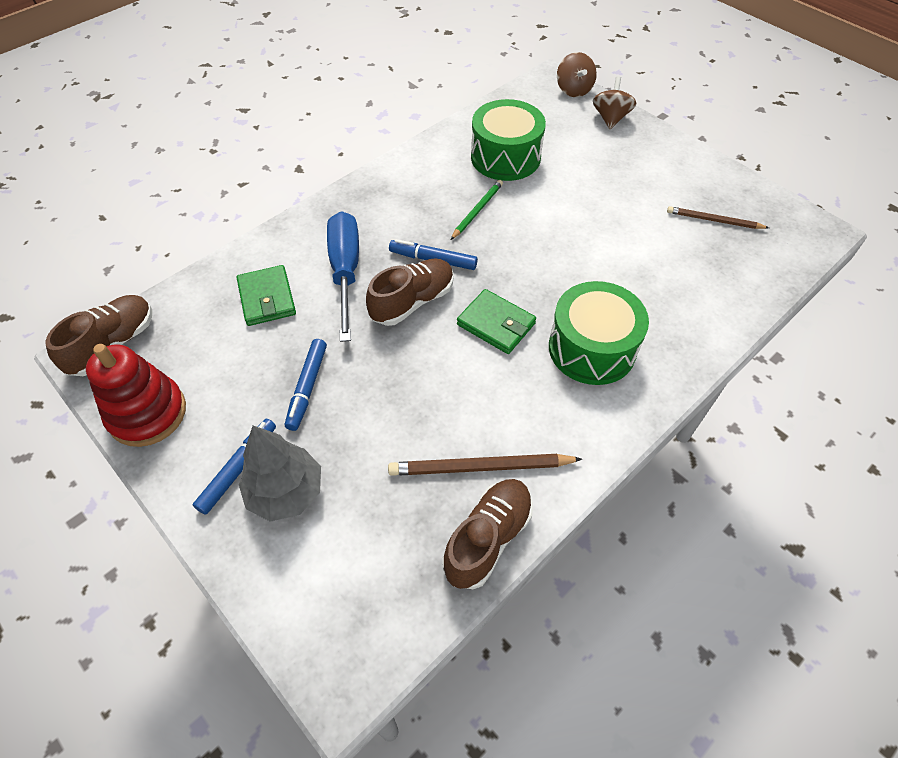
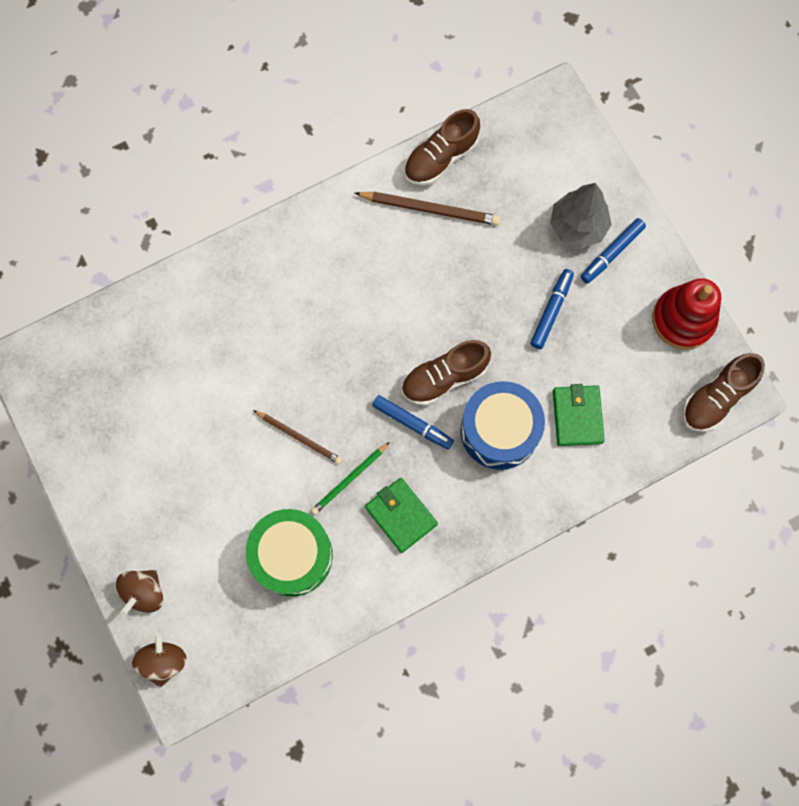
camera: 165 degrees left, 20 degrees up
(345, 271) = (499, 431): blue screwdriver -> blue drum
(496, 324) = (376, 334): green wallet -> green wallet (401, 515)
(592, 348) = (304, 288): green drum -> none
(714, 220) = (118, 402): brown pencil -> brown pencil (299, 437)

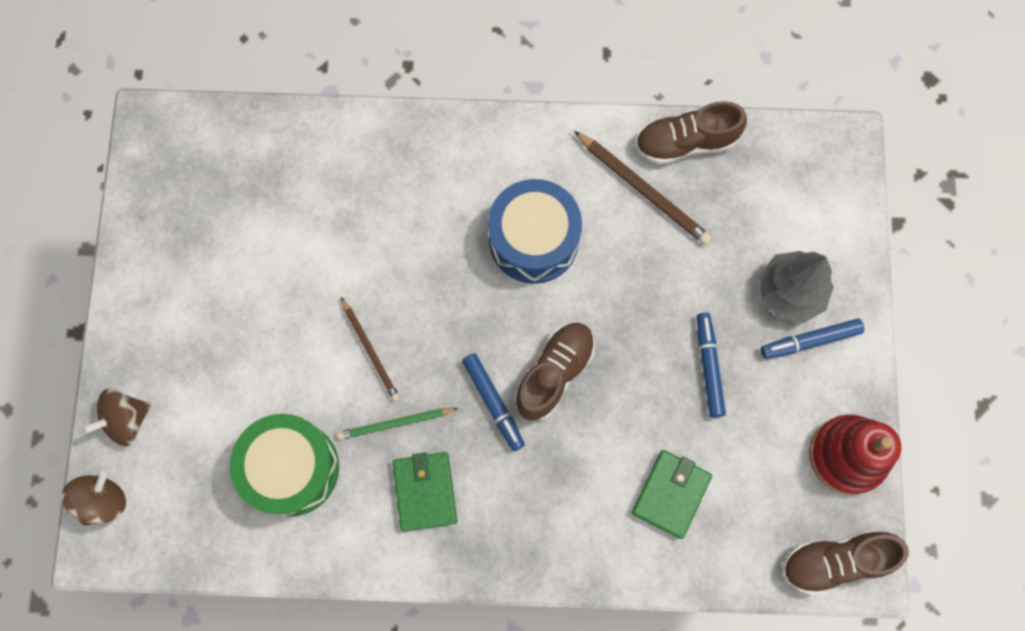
camera: 30 degrees right, 0 degrees up
(444, 378) = (554, 373): brown shoe -> brown shoe turned 120 degrees clockwise
(499, 431) = (579, 462): blue drum -> blue drum (533, 240)
(551, 311) = (709, 366): blue marker -> blue marker turned 60 degrees counterclockwise

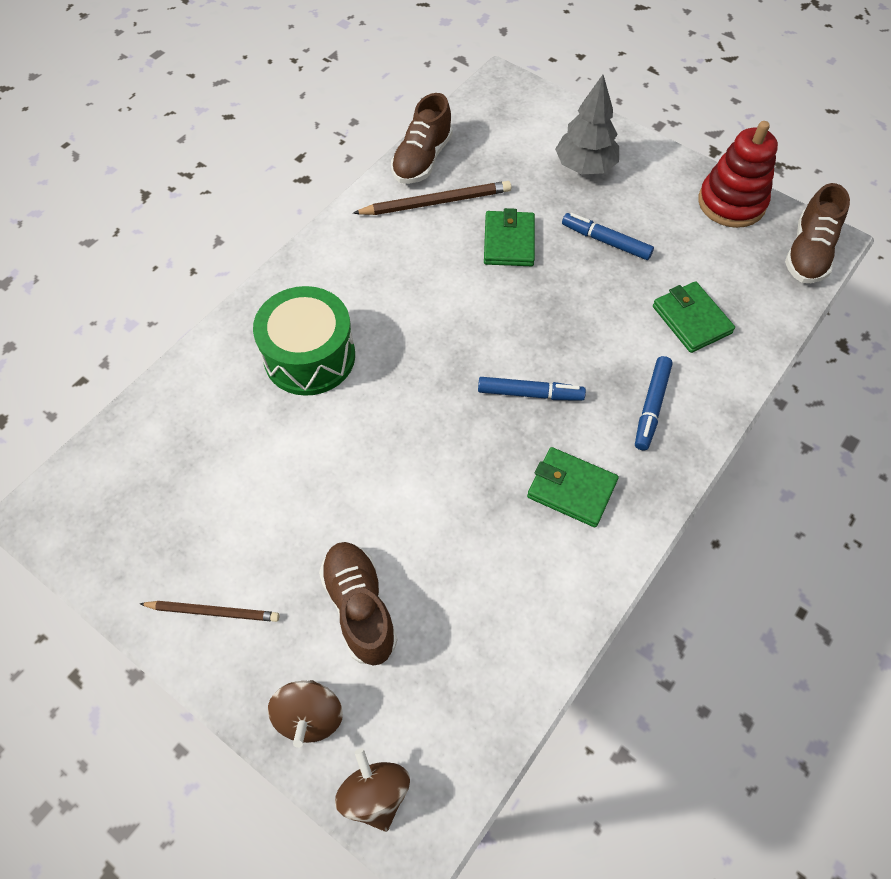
camera: 55 degrees left, 15 degrees down
(291, 468) = (472, 587): green drum -> green drum (309, 356)
(370, 351) = (413, 457): brown pencil -> brown pencil (213, 611)
(395, 423) = (493, 476): green pencil -> none
(533, 240) = (416, 289): blue drum -> none
(554, 373) = (537, 338): brown shoe -> brown shoe (360, 607)
(644, 282) = (509, 242): none -> green wallet
(810, 340) = (630, 176): blue marker -> blue marker (651, 406)

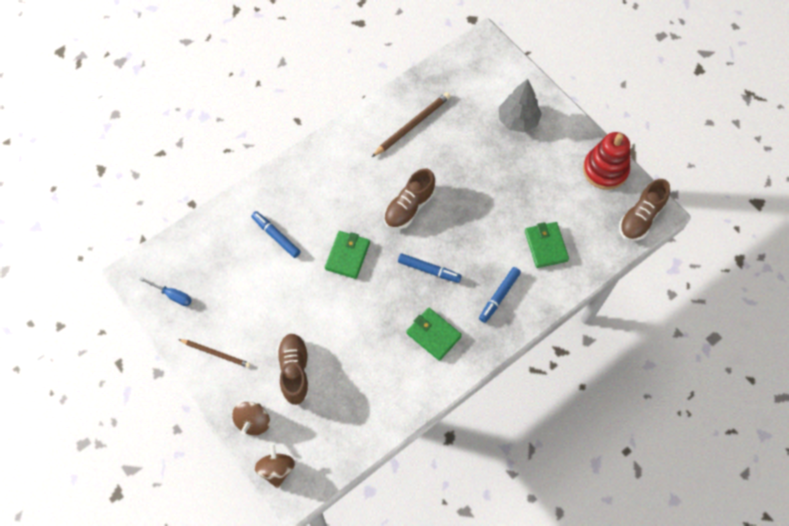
camera: 15 degrees right, 5 degrees up
(115, 532) = (172, 295): none -> blue screwdriver
(309, 356) = (305, 214): green drum -> none
(422, 159) = (412, 91): brown shoe -> brown shoe (409, 207)
(436, 202) = (412, 125): brown pencil -> brown pencil turned 45 degrees counterclockwise
(509, 242) = (449, 165): green wallet -> green wallet (347, 256)
(606, 241) = (512, 179): blue marker -> blue marker (276, 236)

